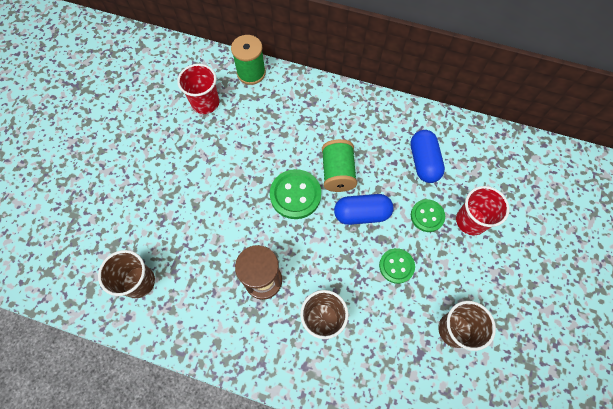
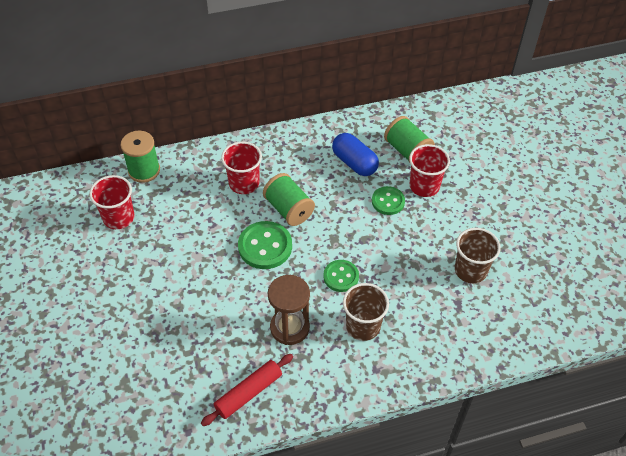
camera: 35 degrees left, 15 degrees down
(139, 282) = (175, 397): brown cup -> none
(192, 316) = (248, 393): none -> red rolling pin
(318, 128) = (244, 183): none -> red cup
(361, 214) = (333, 229): blue capsule -> none
(396, 266) = (392, 252): green button -> green button (341, 276)
(479, 177) = (407, 151): none -> green spool

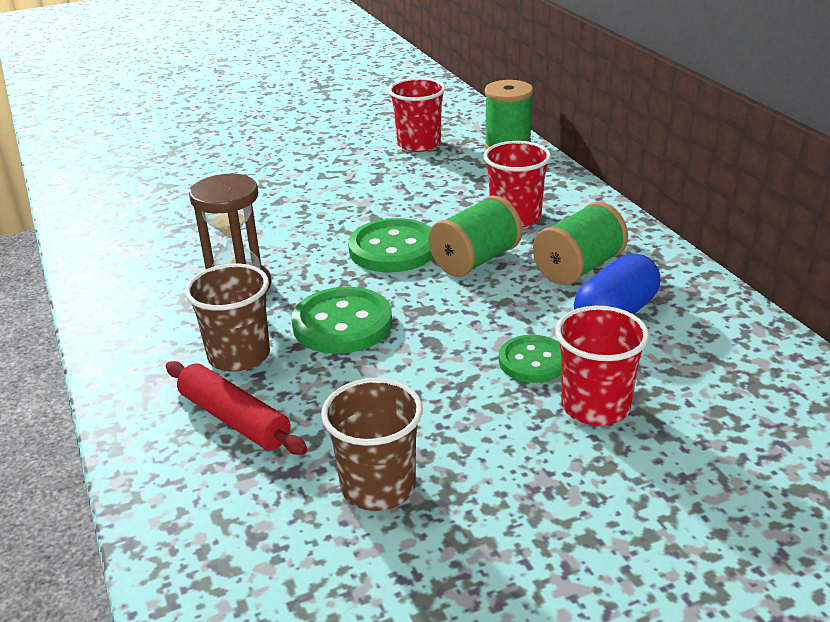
camera: 85 degrees right, 20 degrees down
(248, 393) = (132, 267): red rolling pin -> red rolling pin (235, 419)
(341, 276) = (342, 324): green button -> green button, size x1.56
(407, 151) = (686, 376): green spool -> green spool (579, 268)

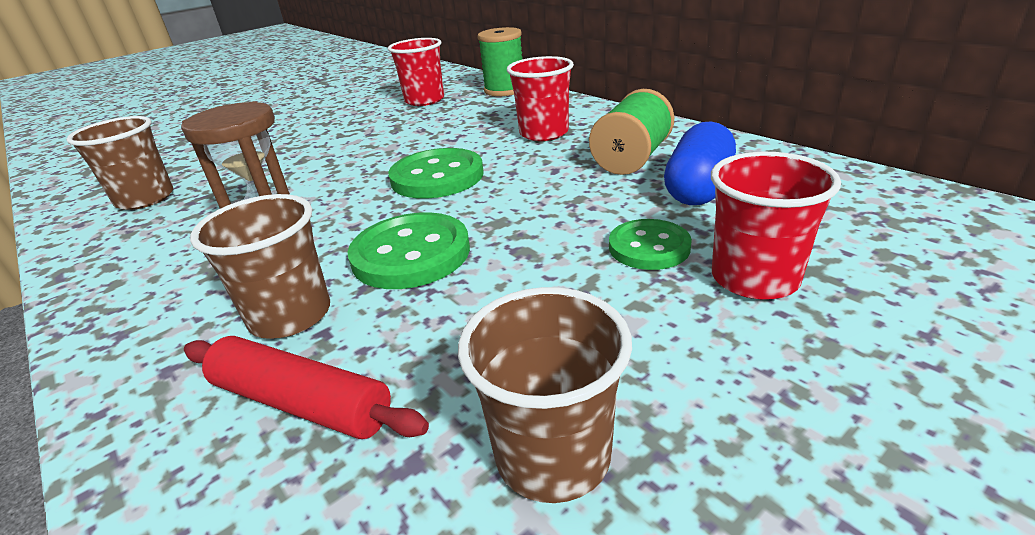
camera: 15 degrees left, 0 degrees up
(139, 217) = (145, 199): none -> brown cup
(475, 260) = (527, 171): green spool -> none

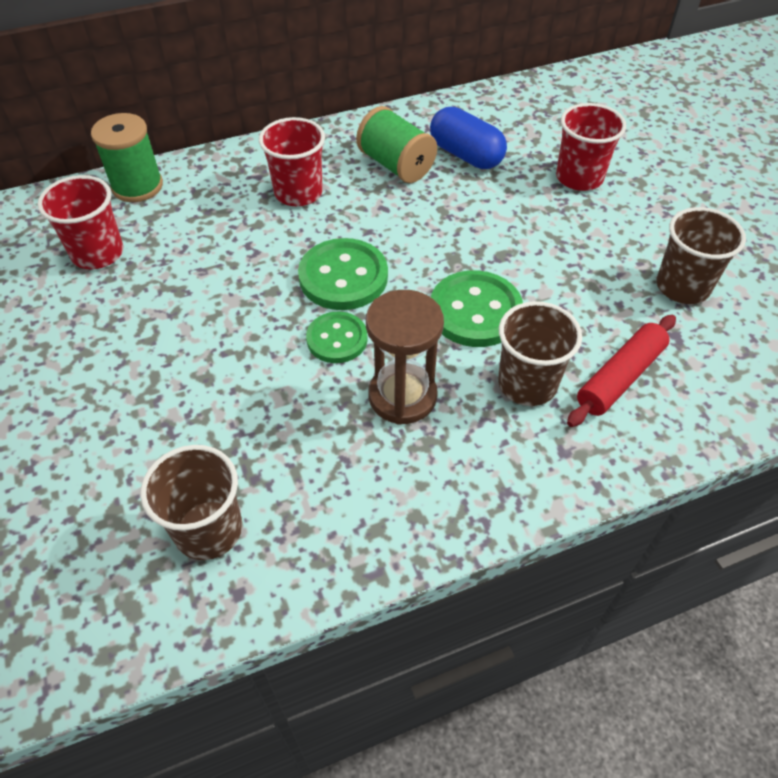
camera: 75 degrees left, 20 degrees up
(649, 247) = (528, 201): green button -> green button (337, 339)

